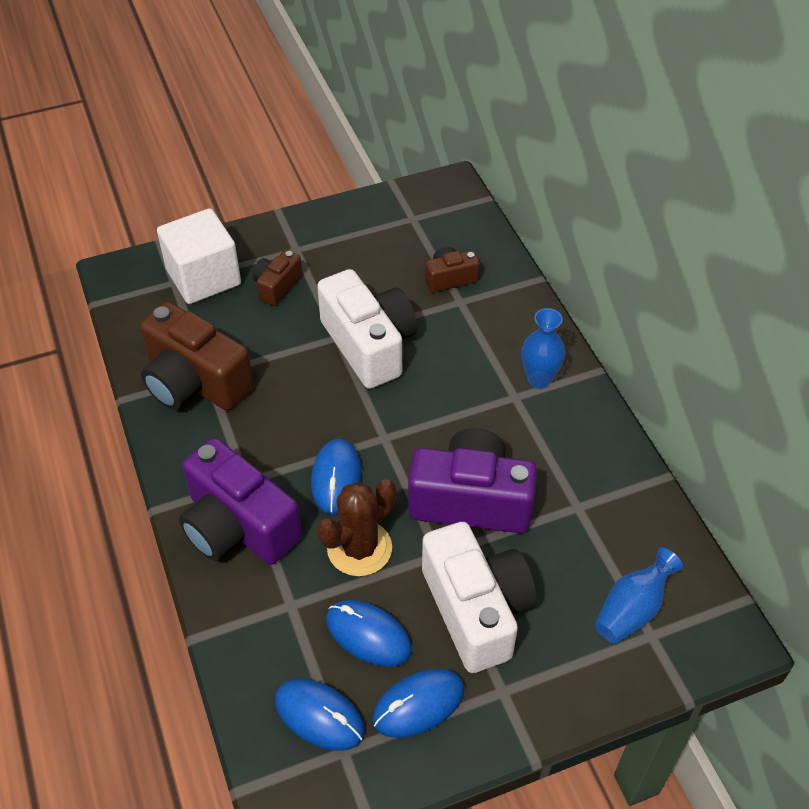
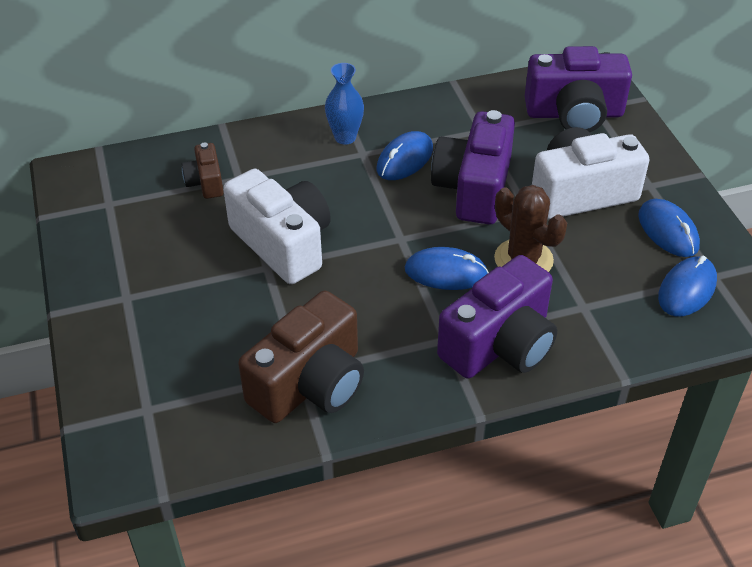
camera: 85 degrees left, 5 degrees down
(203, 277) = (147, 380): white cube -> none
(277, 286) = (180, 314): brown camera -> none
(368, 635) = (609, 257): blue mouse -> blue mouse (405, 159)
(369, 345) = (283, 243): white camera -> white camera turned 75 degrees clockwise
(632, 609) = (574, 114): blue vase -> purple camera

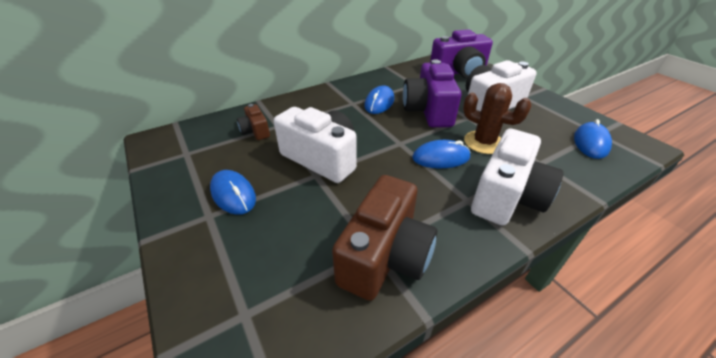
camera: 15 degrees left, 5 degrees down
(345, 137) = (338, 97): blue vase -> none
(500, 344) = (507, 196): purple camera -> white camera
(668, 231) = (552, 115): blue mouse -> blue mouse (233, 194)

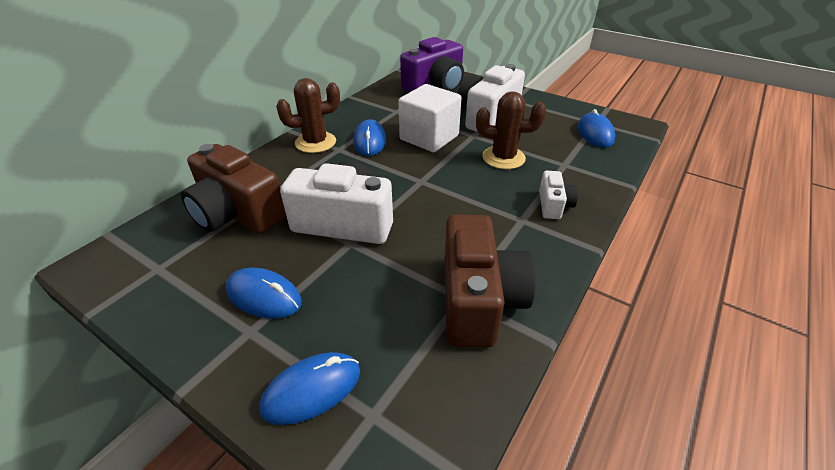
camera: 25 degrees left, 0 degrees up
(255, 131) = (237, 213): brown camera -> brown camera, size x1.99
(339, 95) = (315, 142): none -> brown cactus
(428, 111) = (429, 138): purple camera -> white cube
(441, 158) = (472, 185): blue mouse -> blue mouse (312, 390)
(507, 196) = (553, 205): white camera -> white camera, size x0.50

